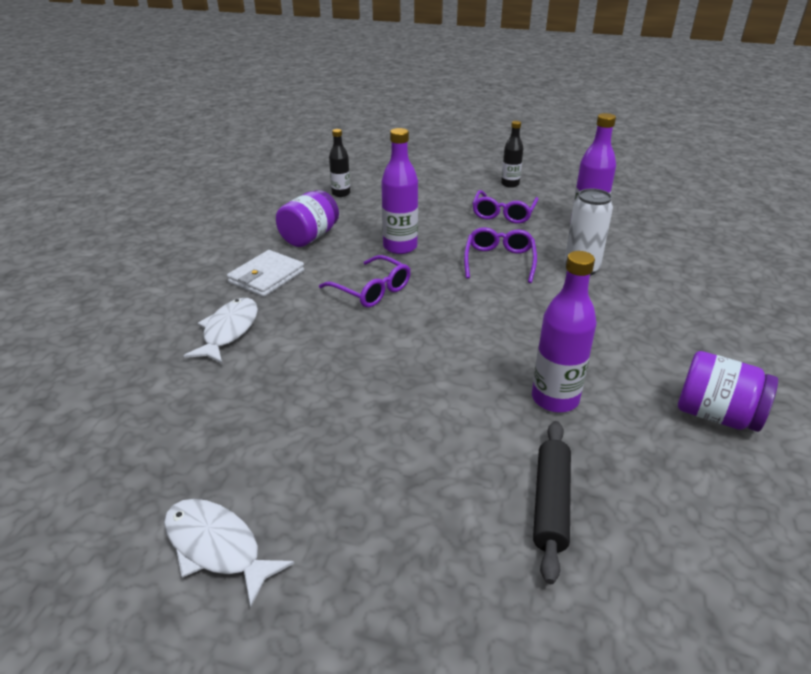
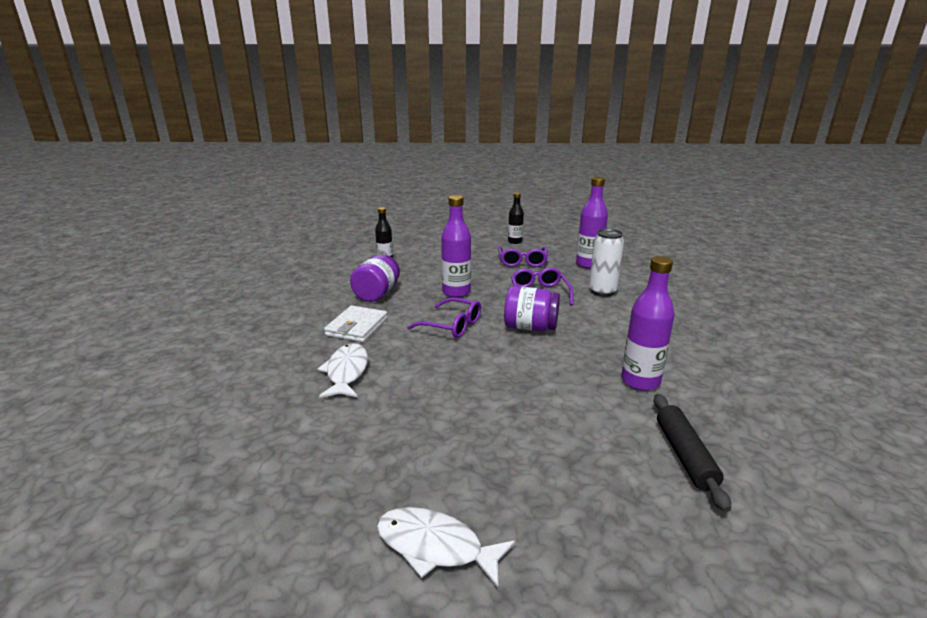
camera: 15 degrees left, 10 degrees down
(716, 415) = (757, 374): purple jar -> purple jar (530, 327)

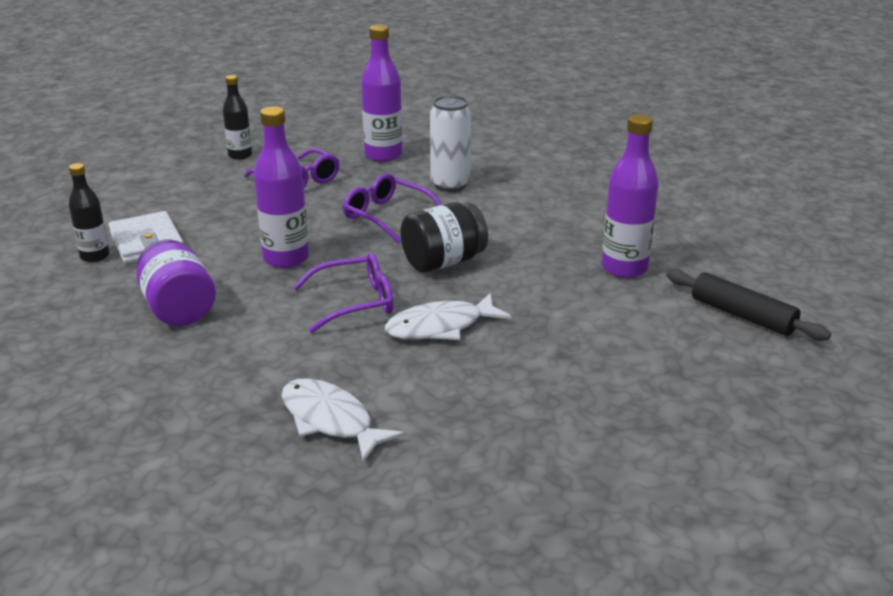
camera: 45 degrees left, 5 degrees up
(357, 327) = (237, 364): white wallet -> white wallet (146, 242)
(435, 547) = (693, 504): white fish -> white fish (440, 327)
(530, 327) = (443, 262): purple jar -> black jar

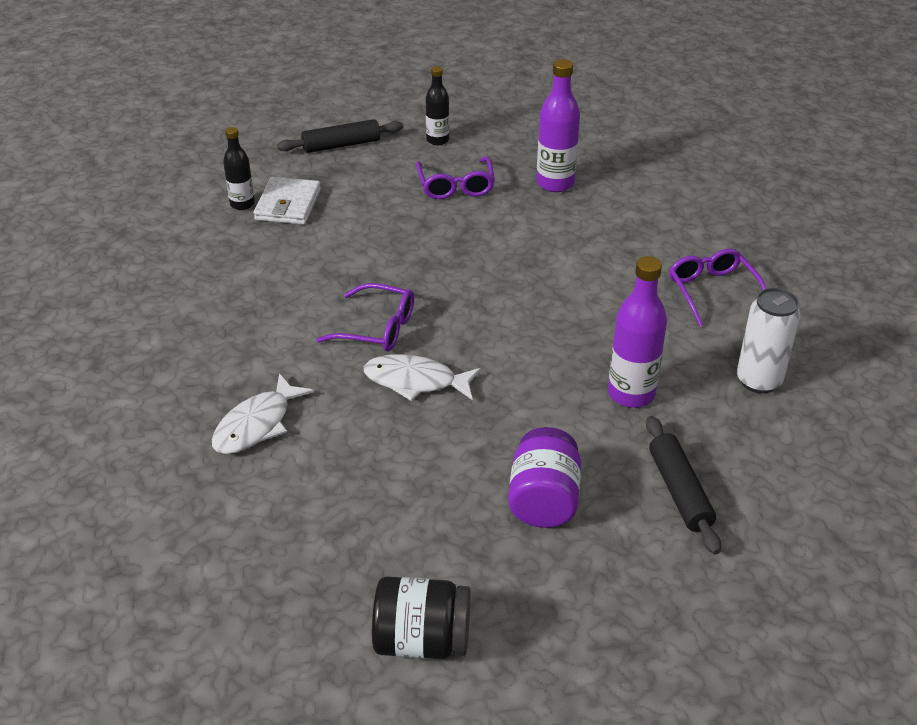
camera: 35 degrees right, 10 degrees up
(148, 183) = (341, 145): none -> black rolling pin
(179, 308) = (252, 278): purple jar -> purple jar (543, 500)
(286, 258) = (369, 263): purple bottle -> none
(330, 420) = (257, 425): white fish -> white fish turned 135 degrees counterclockwise
(386, 216) = (489, 252): purple glasses -> purple glasses (712, 291)
(443, 262) = (485, 319): black jar -> black jar (422, 640)
(450, 185) = (578, 239): white can -> white can (758, 381)

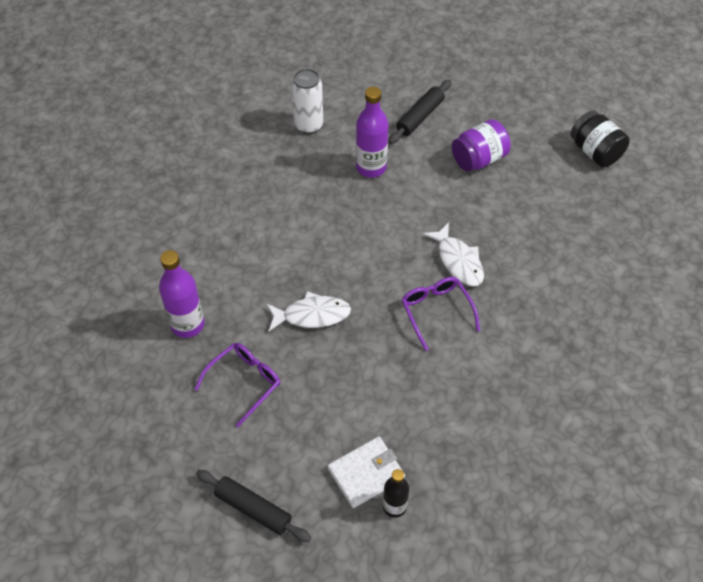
camera: 130 degrees left, 15 degrees up
(257, 425) = (565, 306): white fish -> white fish (312, 315)
(437, 140) = (187, 443): black bottle -> none
(712, 291) = (244, 179): purple glasses -> none

